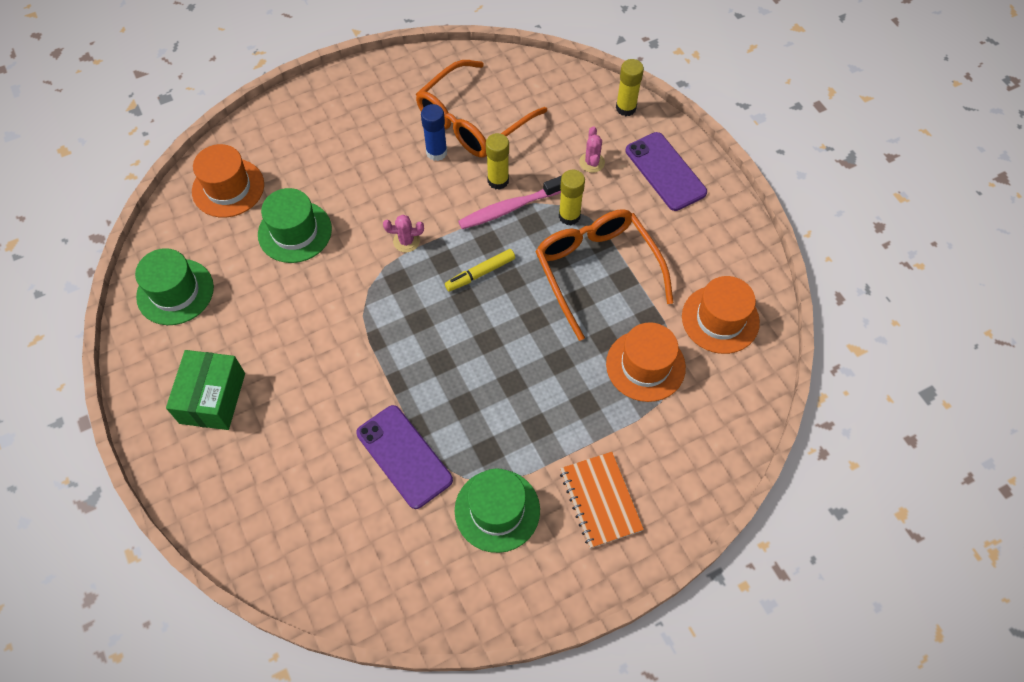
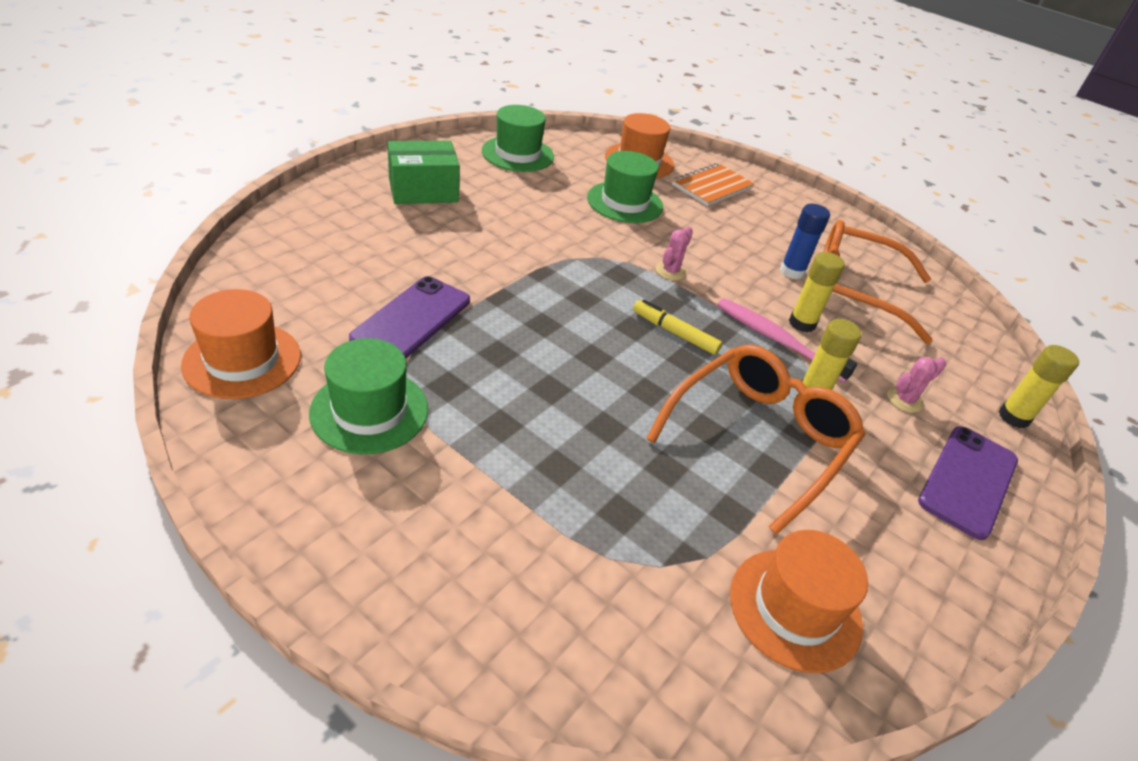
camera: 60 degrees right, 20 degrees down
(406, 241) = (670, 271): pink cactus -> pink cactus turned 60 degrees clockwise
(600, 500) = (419, 516): orange notebook -> orange notebook (712, 187)
(645, 365) = (655, 524): orange hat -> orange hat (242, 360)

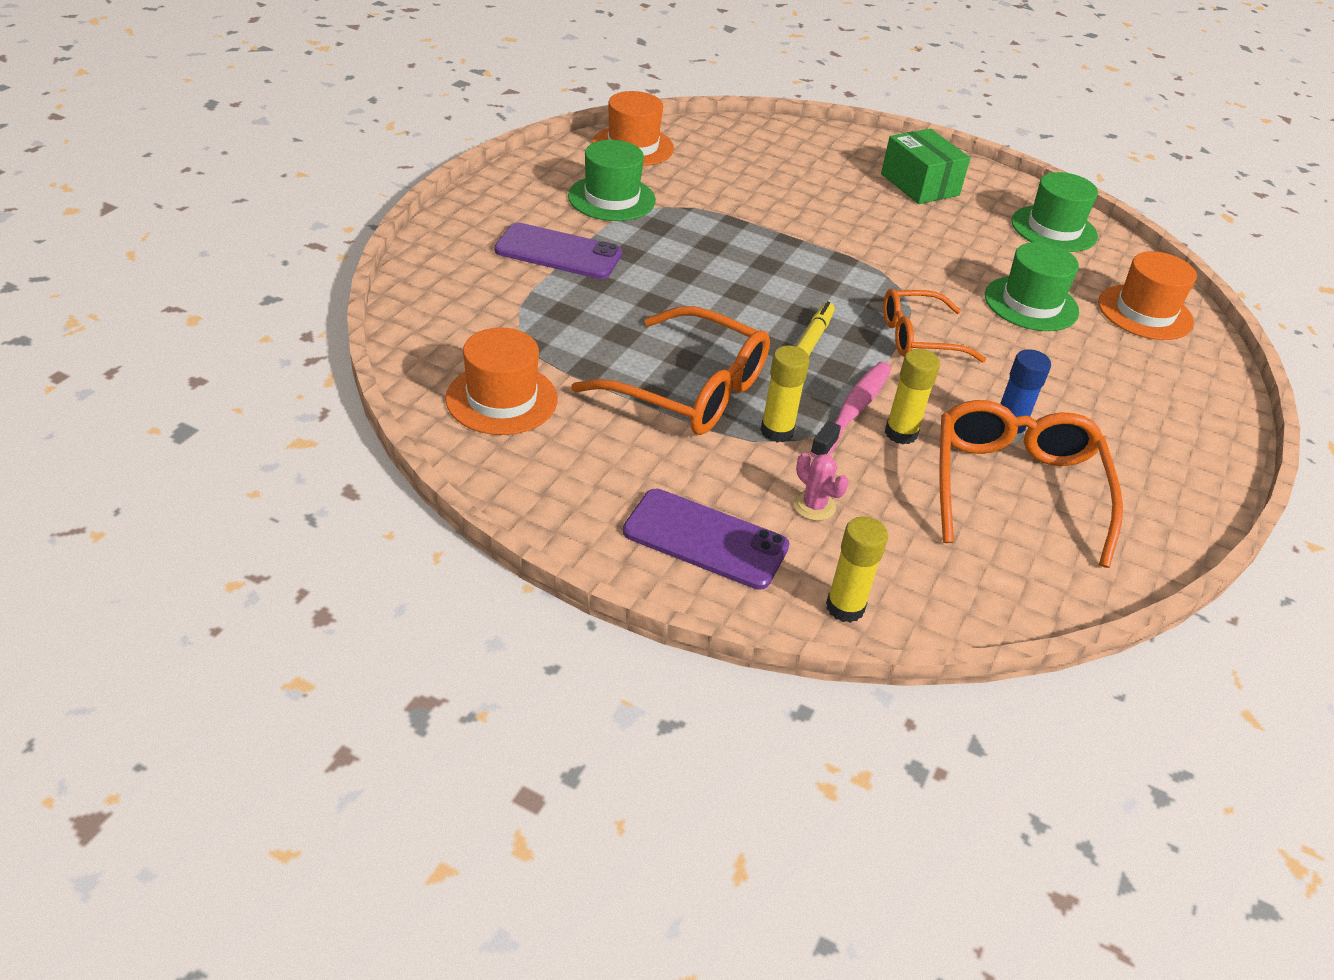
camera: 80 degrees right, 0 degrees up
(412, 319) = (724, 202): purple phone -> purple phone (558, 252)
(670, 271) = (919, 337): pink cactus -> orange glasses
(712, 187) = (1149, 372): orange notebook -> none

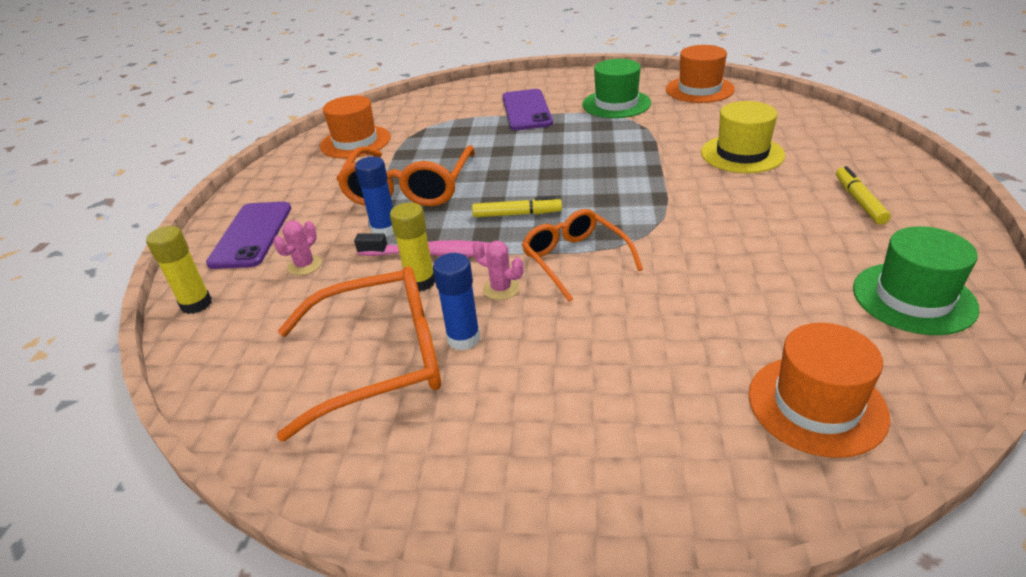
camera: 75 degrees right, 5 degrees down
(777, 431) = (384, 230): yellow glue stick -> blue glue stick
(798, 190) = (742, 154): none -> yellow hat
(919, 184) = (859, 201): green box -> yellow marker
(941, 390) = (501, 289): none -> pink cactus
(1031, 304) = (717, 312): green hat -> none

